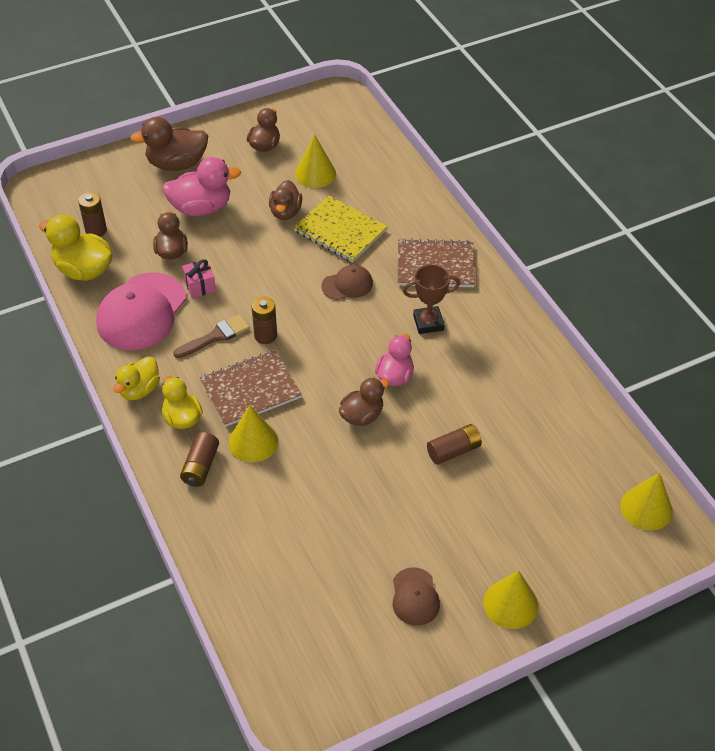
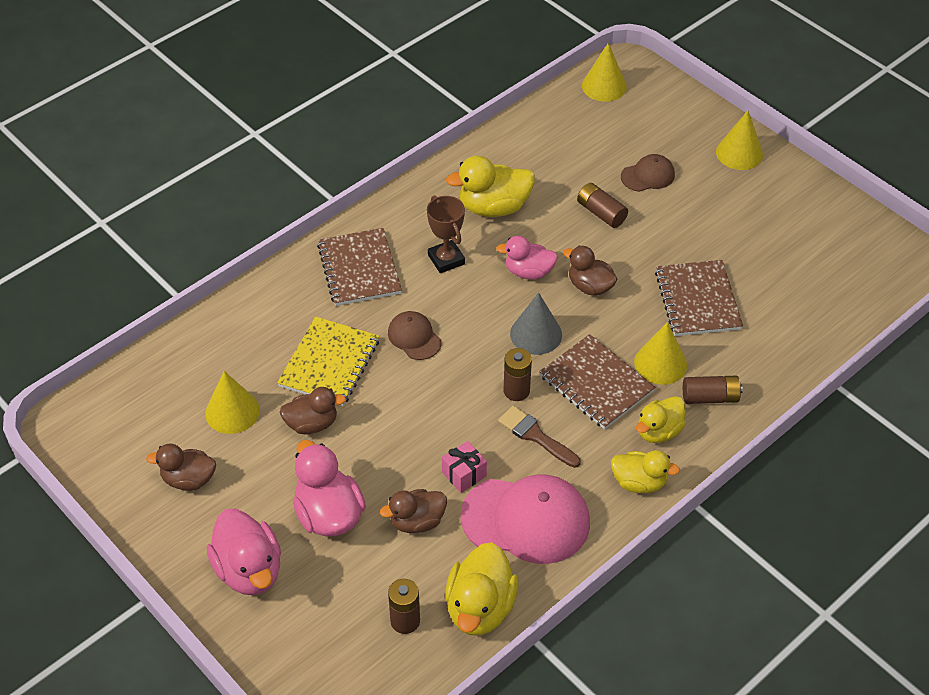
camera: 105 degrees left, 0 degrees up
(176, 164) = (249, 570): brown duck -> pink duck
(315, 494) = (698, 300): none -> brown notebook
(320, 363) = (536, 334): none -> grey cone
(415, 597) = (765, 211): brown cap -> brown cap (648, 176)
(484, 370) = (493, 207): none -> yellow duck

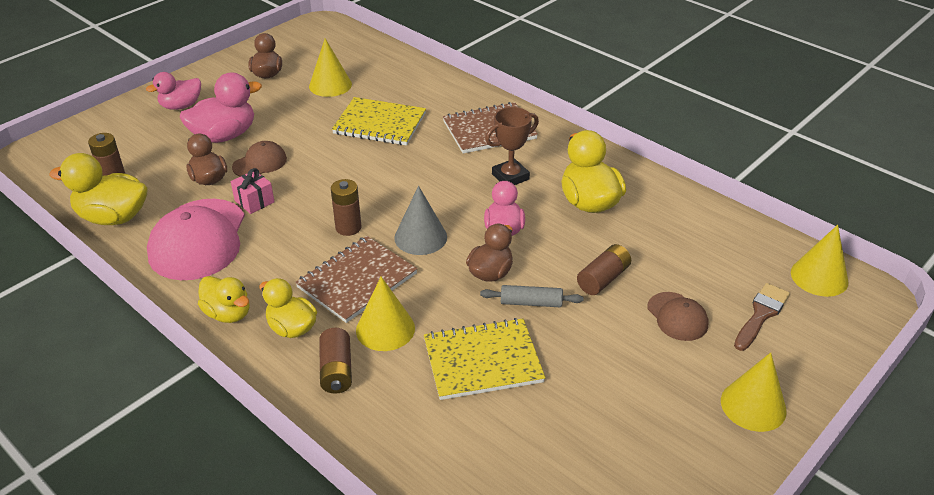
camera: 85 degrees right, 10 degrees down
(249, 570) = (181, 106): pink duck -> pink duck, size x0.66
(312, 424) = (316, 121): brown duck -> none
(414, 337) = (411, 165): brown cap -> brown cap (260, 163)
(535, 436) = (293, 242): brown brush -> brown brush (761, 314)
(629, 263) = (531, 303): none -> grey rolling pin
(639, 482) = (228, 313): yellow duck -> yellow duck turned 60 degrees counterclockwise
(698, 300) = (482, 361): brown notebook -> yellow notebook

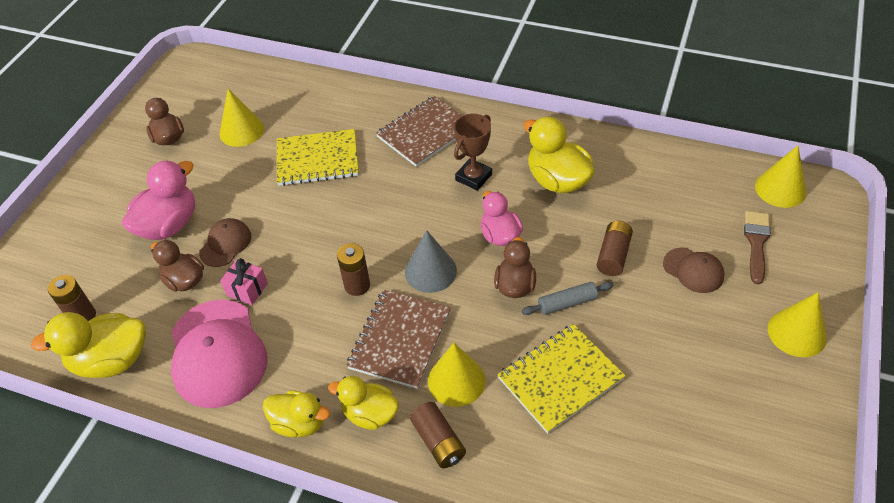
camera: 20 degrees left, 10 degrees up
(181, 106) = (100, 205): pink duck -> none

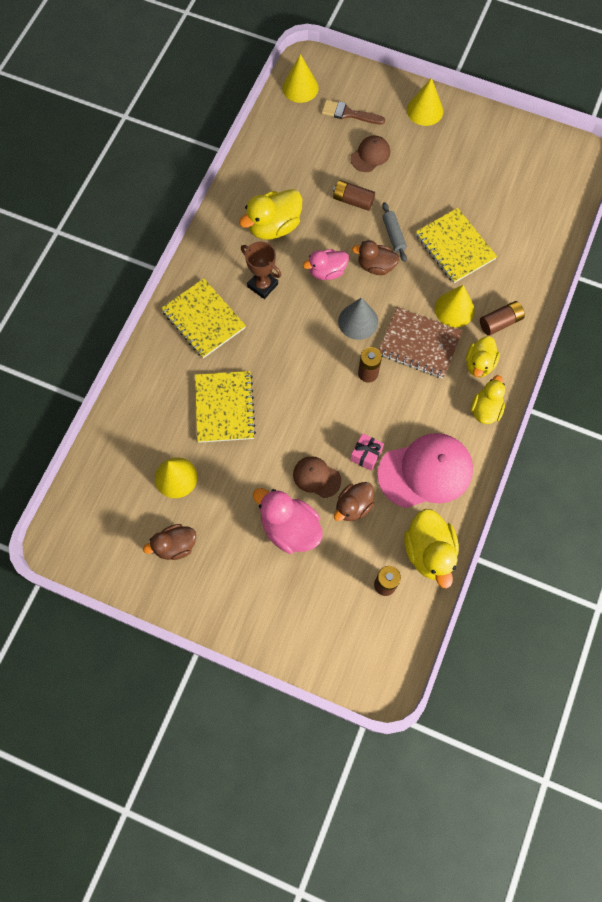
camera: 90 degrees left, 20 degrees up
(425, 133) = (203, 319): brown notebook -> yellow notebook

